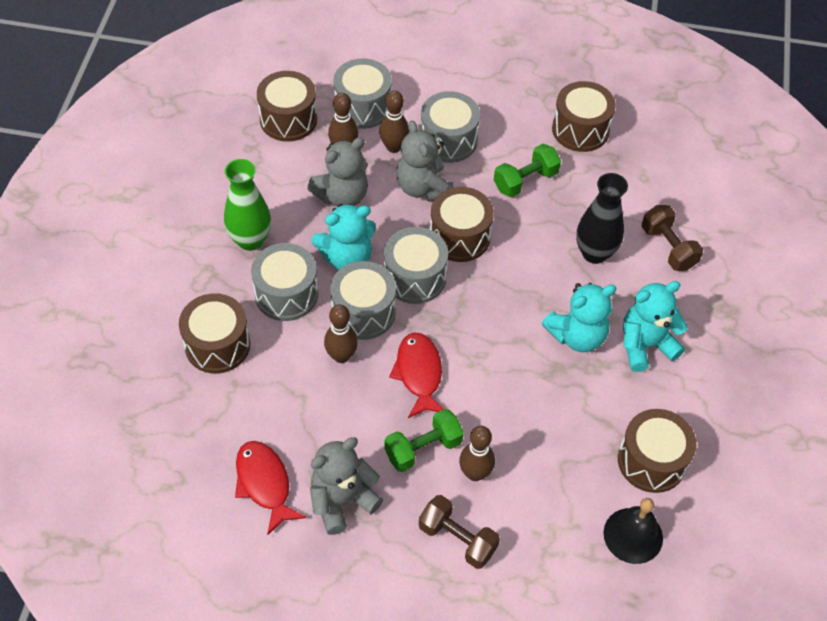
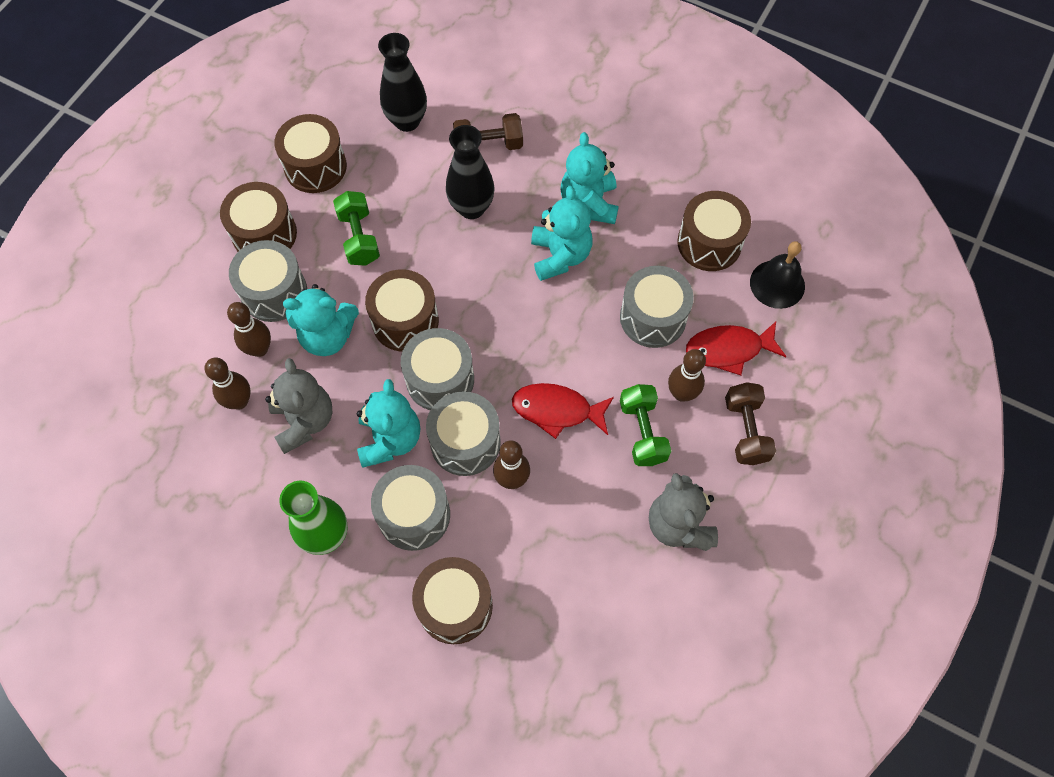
camera: 70 degrees left, 10 degrees up
(264, 483) = (639, 596): red fish -> red fish (728, 350)
(288, 119) = (168, 449): brown drum -> brown drum (264, 234)
(363, 107) = (187, 364): grey drum -> grey drum (653, 317)
(423, 188) = (327, 336): grey teddy bear -> turquoise teddy bear
(457, 539) = (746, 430): brown dumbbell -> brown dumbbell turned 60 degrees counterclockwise
(661, 179) = (407, 121): none -> black vase

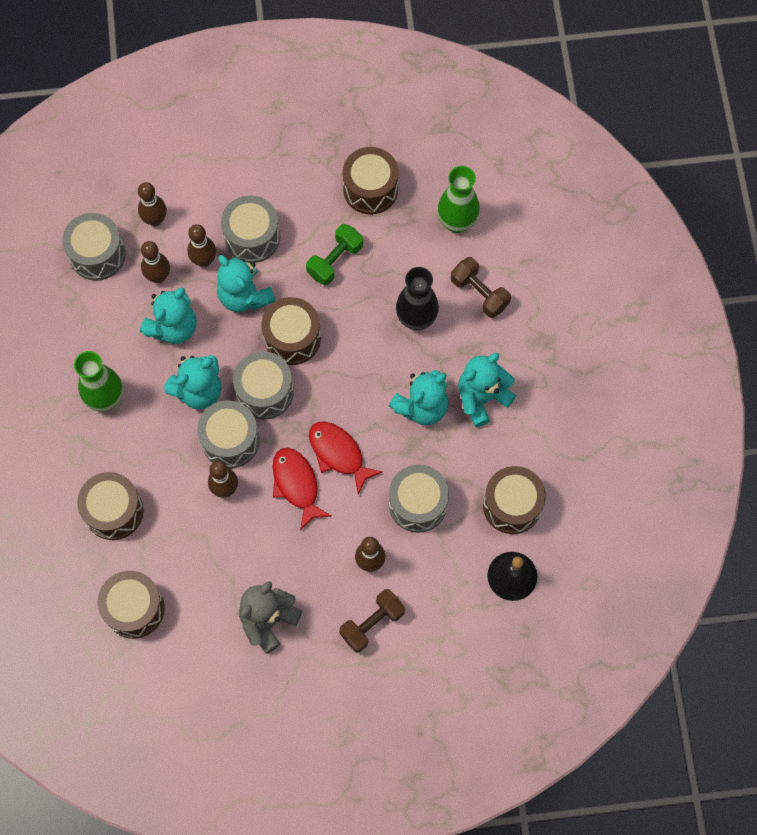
camera: 55 degrees right, 5 degrees up
(177, 367) = (155, 220): none -> brown bowling pin
(264, 234) = (292, 197): brown drum -> brown drum (134, 608)
(304, 421) = (173, 327): grey teddy bear -> turquoise teddy bear
(407, 121) = (457, 222): black vase -> green vase
(414, 515) = (157, 443): grey drum -> grey drum (97, 254)
(642, 432) = (320, 553): green dumbbell -> none
(728, 350) = (429, 573): red fish -> red fish (338, 454)

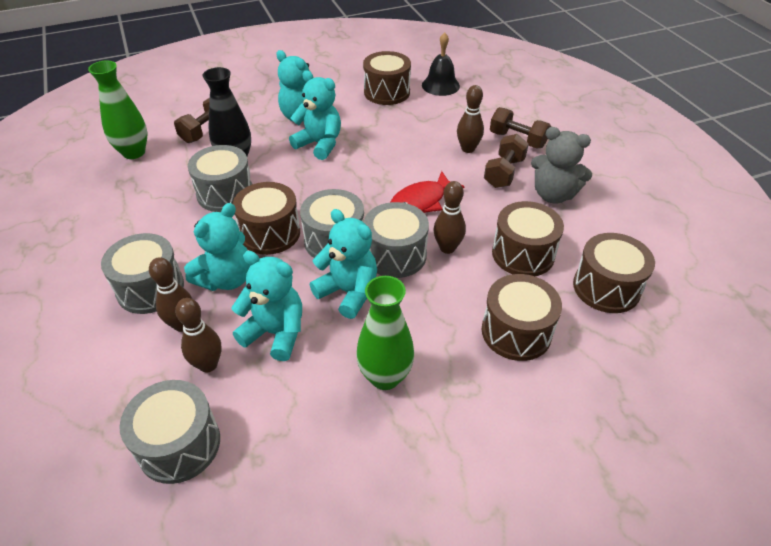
camera: 105 degrees left, 25 degrees down
(155, 220) = (124, 389): brown bowling pin -> none
(318, 584) = (504, 173): none -> brown dumbbell
(335, 260) = (177, 220): green dumbbell -> none
(338, 454) = (380, 182): red fish -> none
(370, 189) = (93, 210): brown drum -> brown drum (523, 254)
(418, 504) = (406, 133): grey drum -> grey drum (225, 193)

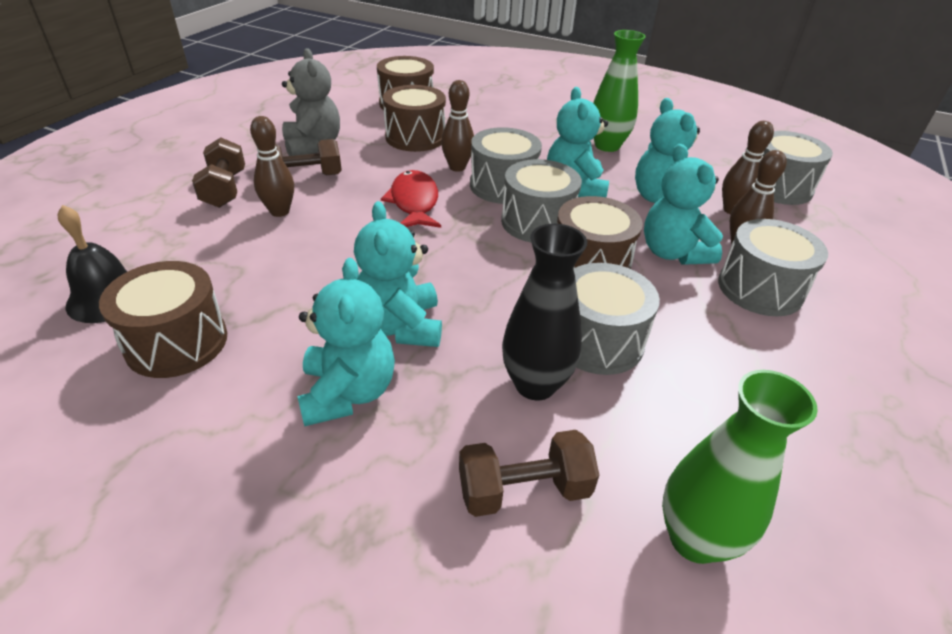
camera: 135 degrees left, 5 degrees down
(226, 279) = (672, 253): turquoise teddy bear -> turquoise teddy bear turned 105 degrees counterclockwise
(421, 201) = (414, 202): red fish -> red fish turned 105 degrees counterclockwise
(516, 332) = (496, 119): brown drum -> none

